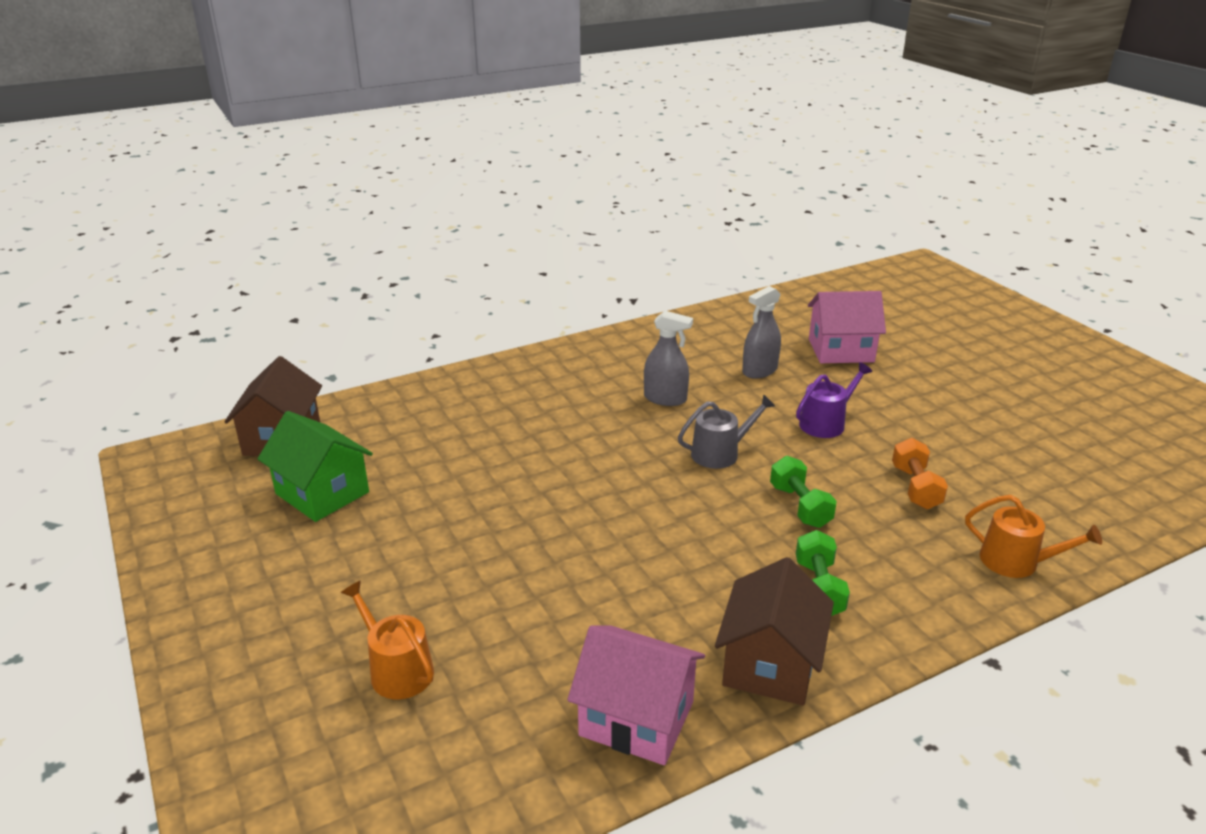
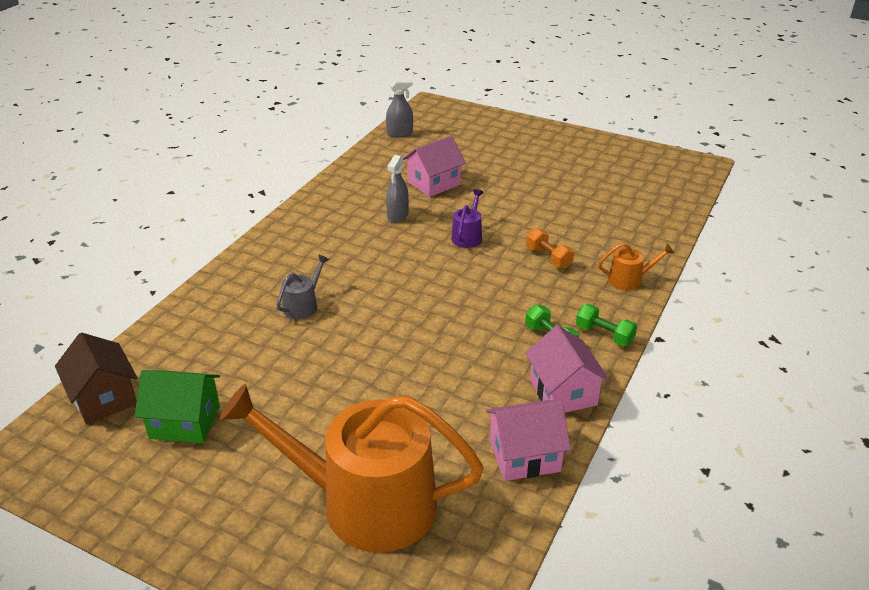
camera: 35 degrees left, 5 degrees up
(397, 670) = (365, 503): orange watering can -> orange watering can, size x2.50
(665, 399) = (356, 257): grey spray bottle -> grey spray bottle (400, 133)
(720, 453) = (425, 281): grey watering can -> grey watering can (303, 305)
(770, 664) = (563, 392): brown house -> pink house
(800, 506) = (499, 295): green dumbbell -> green dumbbell (604, 335)

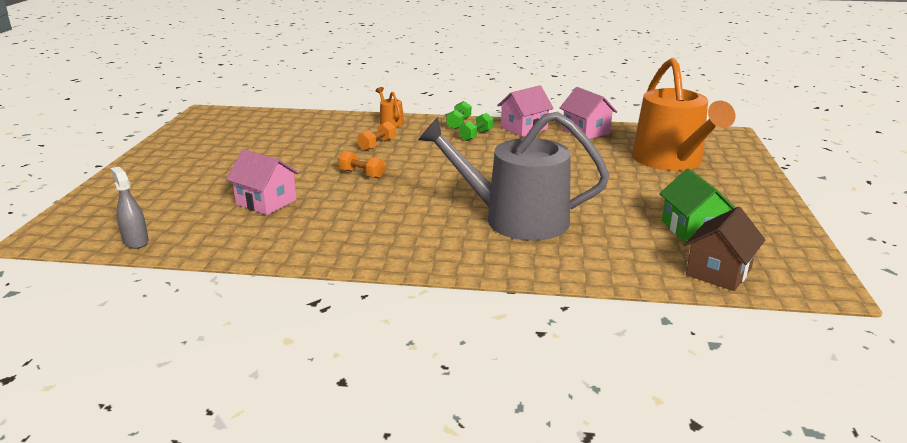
camera: 110 degrees left, 10 degrees down
(303, 305) = (516, 219): grey watering can -> grey watering can, size x2.50
(397, 215) = (340, 208): grey spray bottle -> none
(468, 236) = (362, 174): purple watering can -> orange dumbbell

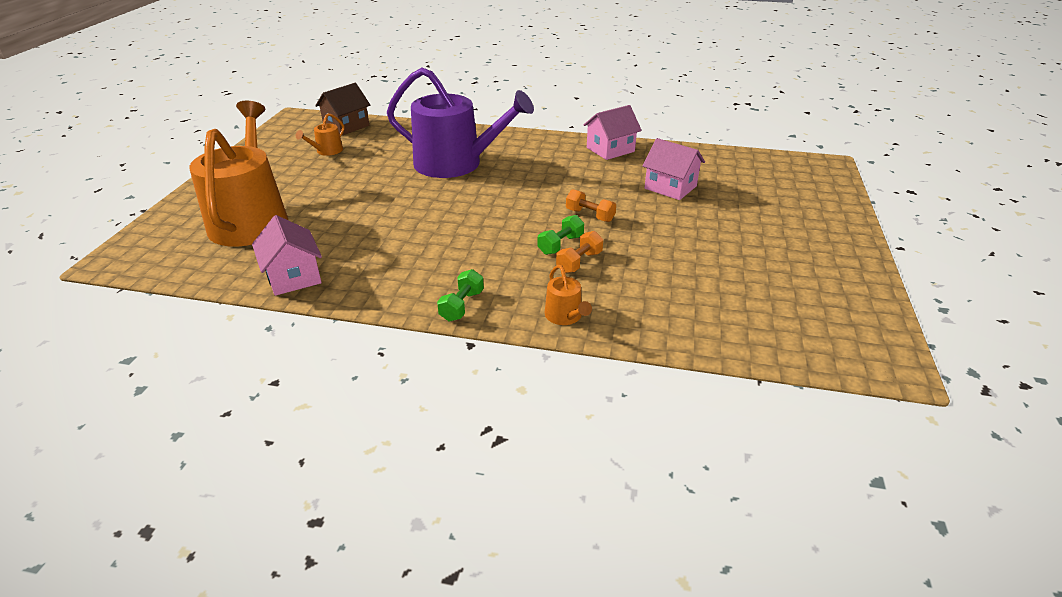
camera: 175 degrees left, 10 degrees up
(136, 241) = (749, 159): grey spray bottle -> none
(476, 135) = (447, 275): green dumbbell -> green dumbbell (560, 245)
(516, 219) = (456, 164): grey watering can -> purple watering can
(524, 128) = (373, 288): pink house -> pink house (610, 149)
(692, 229) = (327, 151): green house -> orange watering can

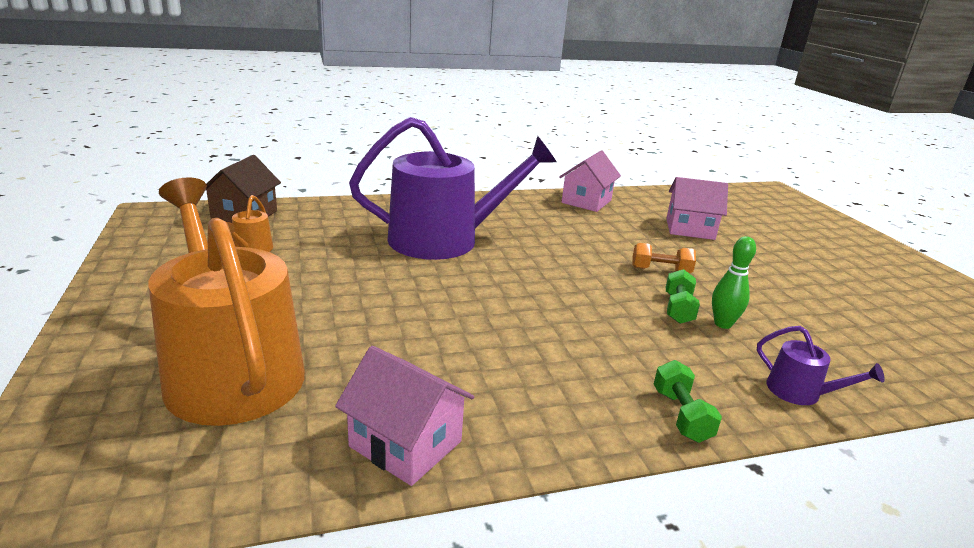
camera: 30 degrees left, 10 degrees down
(565, 316) = (800, 392): orange watering can -> purple watering can
(579, 262) = (722, 324): orange dumbbell -> green bowling pin

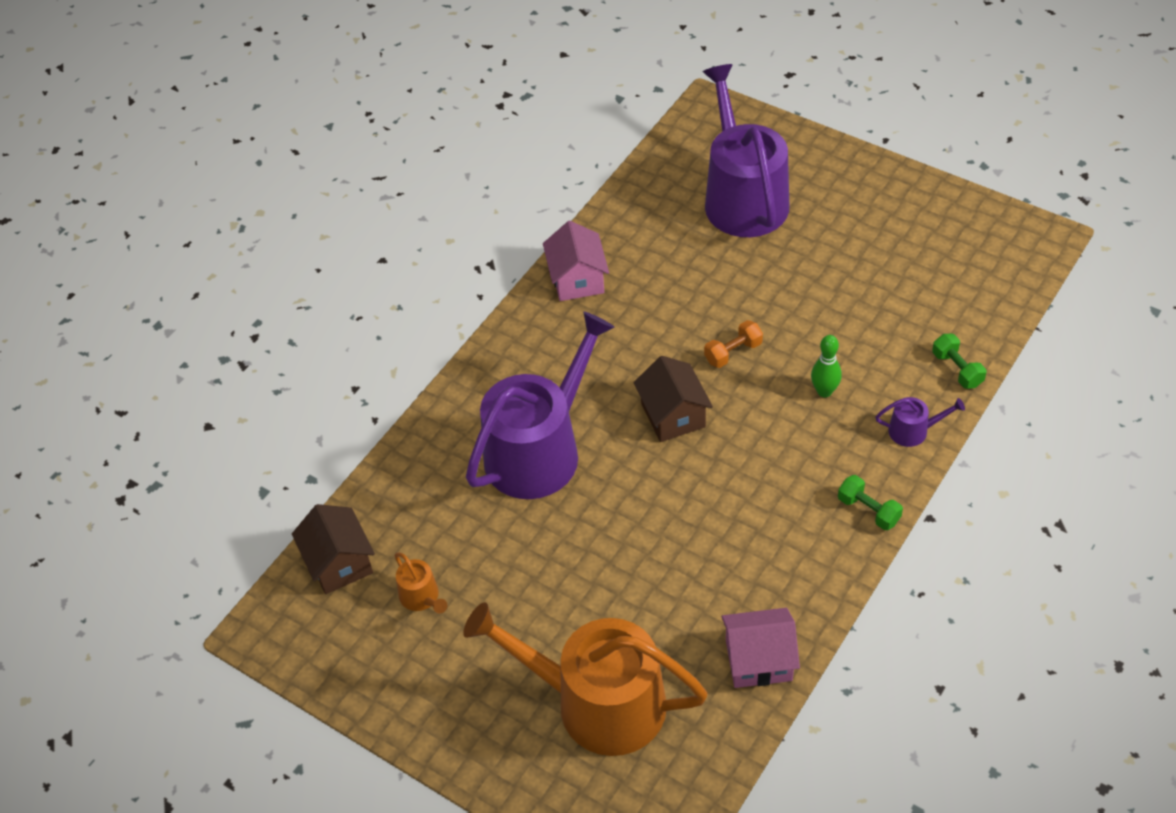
camera: 35 degrees left, 25 degrees up
(566, 272) = (673, 415): none -> brown house
(678, 309) = (784, 397): green dumbbell -> green dumbbell (957, 369)
(690, 229) = (700, 259): pink house -> none
(759, 223) = (743, 197): none -> purple watering can

